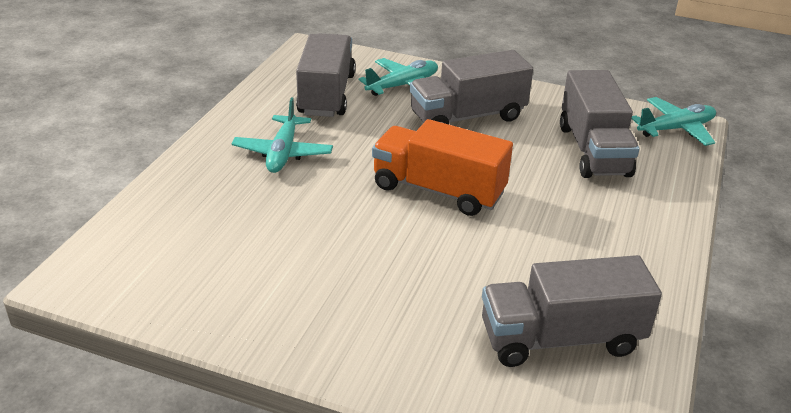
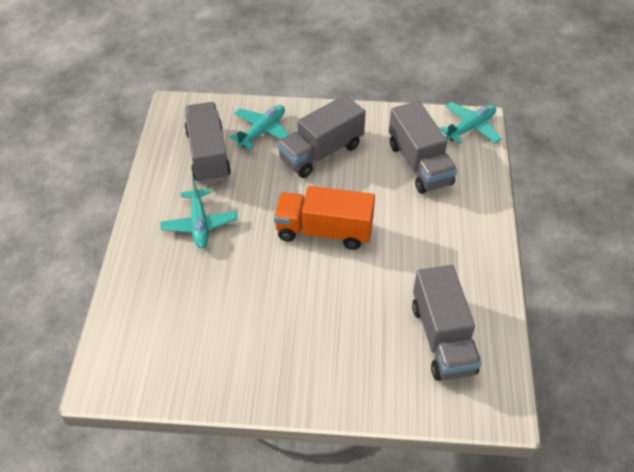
camera: 15 degrees left, 15 degrees up
(560, 339) = (442, 338): grey truck -> grey truck turned 75 degrees counterclockwise

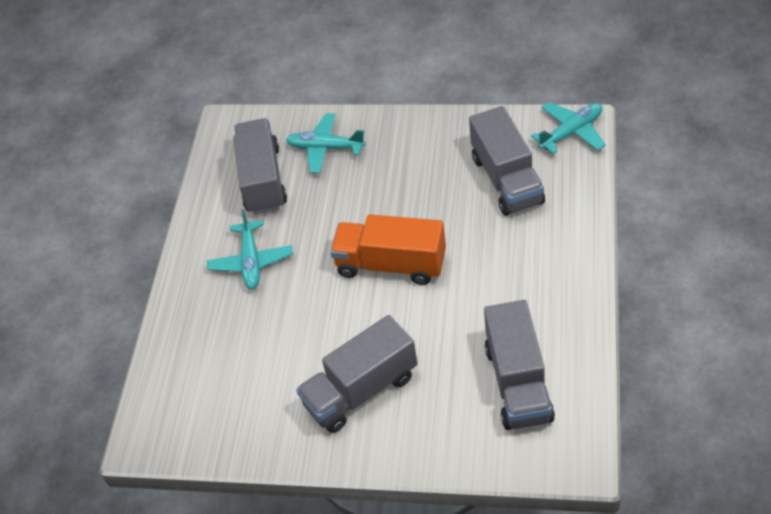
camera: 10 degrees right, 0 degrees up
(262, 131) = (325, 148): turquoise plane -> turquoise plane turned 120 degrees counterclockwise
(321, 152) = (392, 171): grey truck -> grey truck (361, 390)

